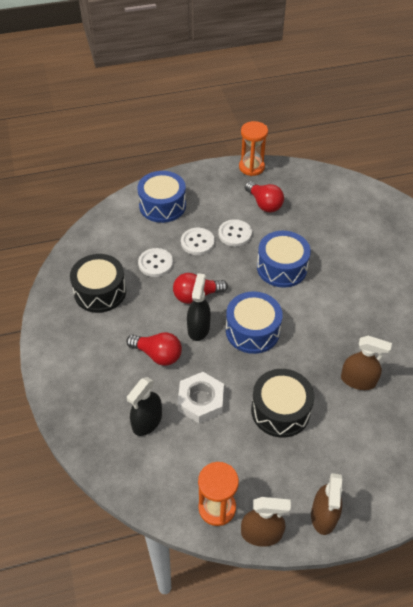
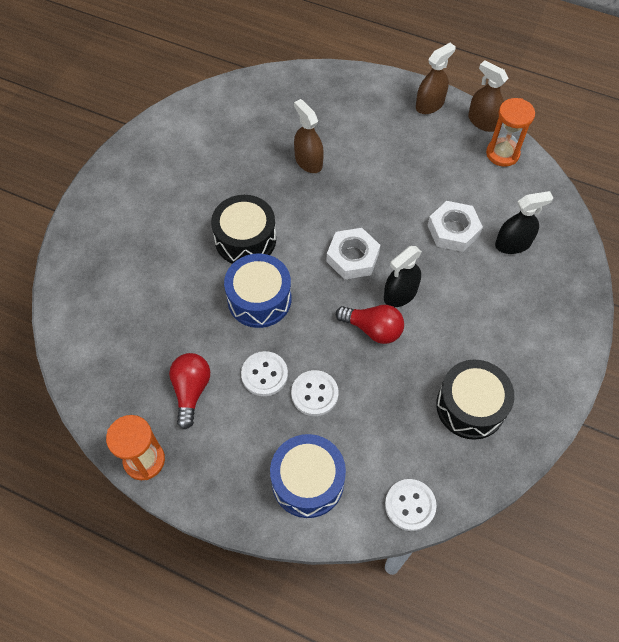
camera: 140 degrees left, 10 degrees up
(155, 263) = (383, 399): white button -> white button (410, 505)
(158, 355) = (460, 295): red light bulb -> none
(252, 331) = (352, 257): blue drum -> white nut
(280, 410) = (394, 181): black drum -> black drum (245, 239)

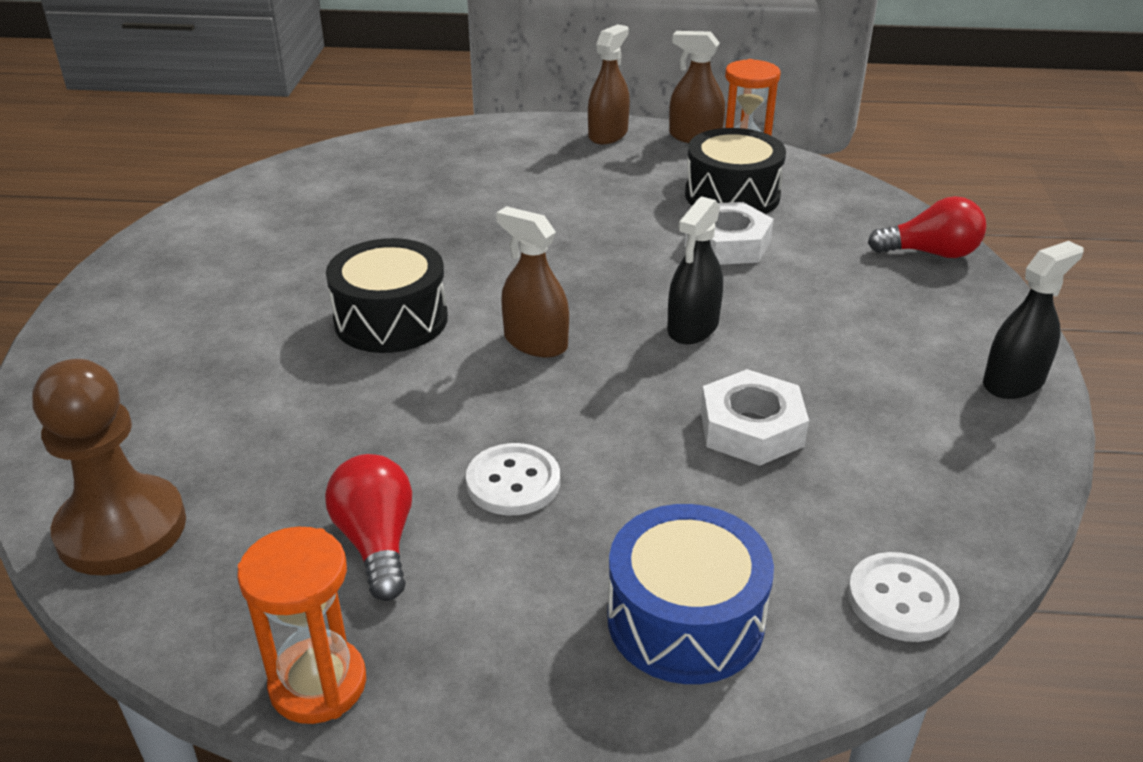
camera: 20 degrees left, 25 degrees down
(86, 345) = (121, 529): none -> brown pawn
(259, 299) = (452, 385): blue drum -> none
(308, 161) = (455, 217): brown spray bottle -> brown spray bottle (535, 342)
(314, 394) = (623, 485): white button -> none
(352, 257) = (588, 303): white nut -> white nut (751, 428)
(373, 329) = (675, 378): red light bulb -> red light bulb (930, 253)
(470, 406) = (903, 433): black drum -> black drum (732, 195)
(513, 244) = (825, 240): black spray bottle -> black spray bottle (1013, 382)

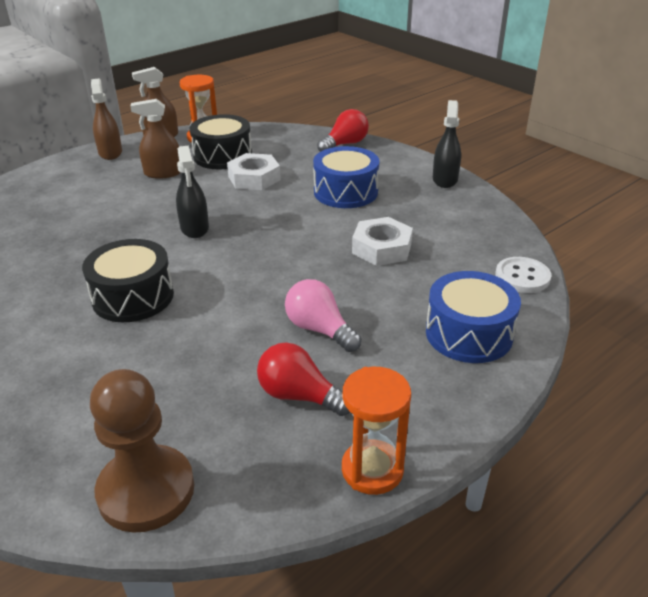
camera: 45 degrees left, 0 degrees up
(513, 482) = (319, 329): white button -> pink light bulb
(535, 342) = (231, 266): brown spray bottle -> brown spray bottle (163, 173)
(693, 327) = (295, 221): black spray bottle -> black spray bottle (194, 228)
(823, 323) = (345, 192): none -> blue drum

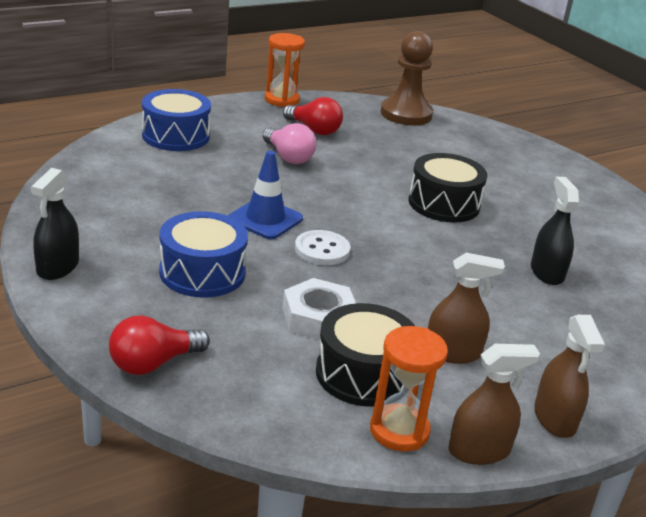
camera: 175 degrees left, 5 degrees down
(194, 228) = (396, 258): black spray bottle -> black spray bottle (547, 272)
(316, 243) = (265, 219): none -> blue traffic cone
(382, 248) = (201, 202): white nut -> none
(522, 277) = (91, 158): white button -> white button (322, 250)

